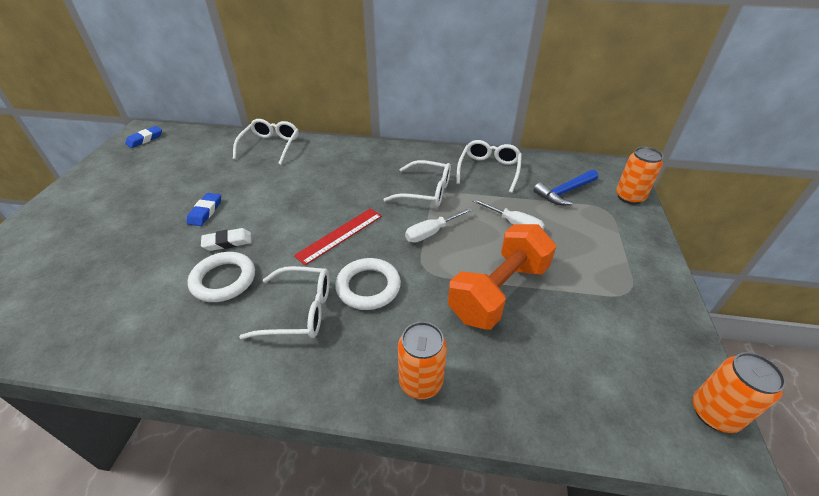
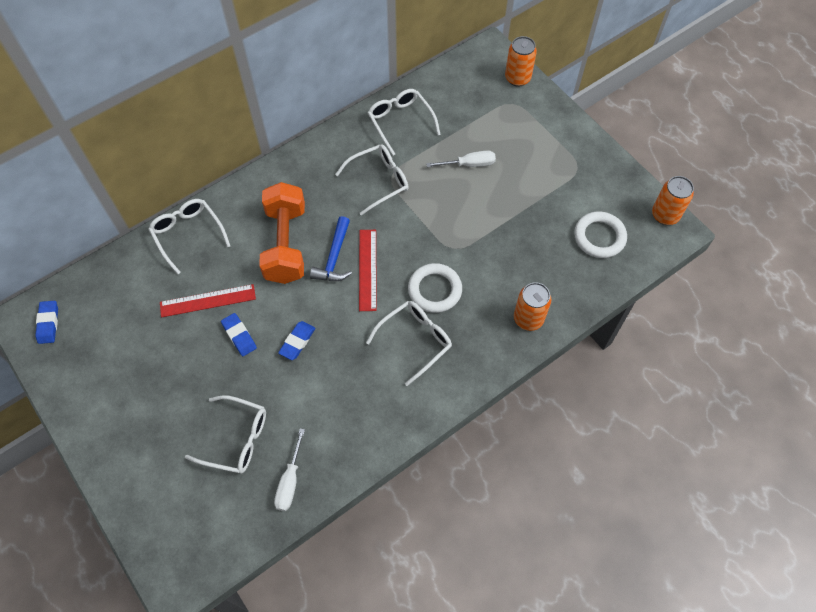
camera: 45 degrees left, 20 degrees up
(97, 268) = (236, 439): none -> white glasses
(223, 280) = (338, 366): white ring -> white ring (599, 237)
(224, 182) = (207, 300): none -> red ruler
(227, 242) = (297, 342): white eraser -> blue eraser
(431, 233) = (425, 216): white screwdriver -> white screwdriver (290, 482)
(498, 292) = (511, 228): orange dumbbell -> orange dumbbell (285, 244)
(564, 192) = (473, 105): blue hammer -> blue hammer (334, 257)

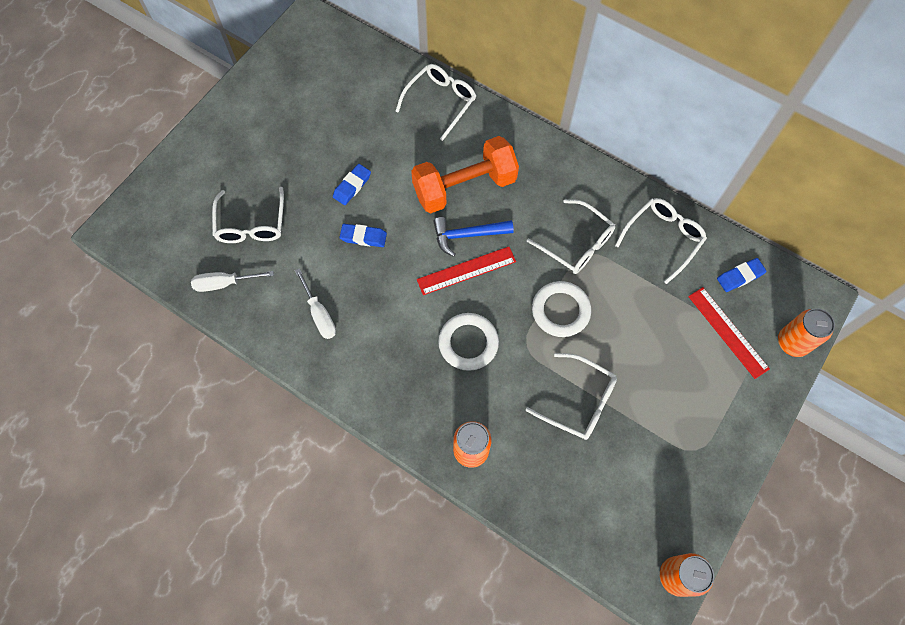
camera: 70 degrees right, 5 degrees up
(48, 323) = (312, 38): blue eraser -> blue eraser (740, 276)
(207, 300) = (378, 146): red ruler -> red ruler (728, 332)
(415, 341) = (403, 343): white glasses -> white glasses (578, 401)
(469, 164) = (642, 328): white screwdriver -> white screwdriver (320, 314)
(599, 237) = (609, 502): white ring -> white ring (560, 311)

